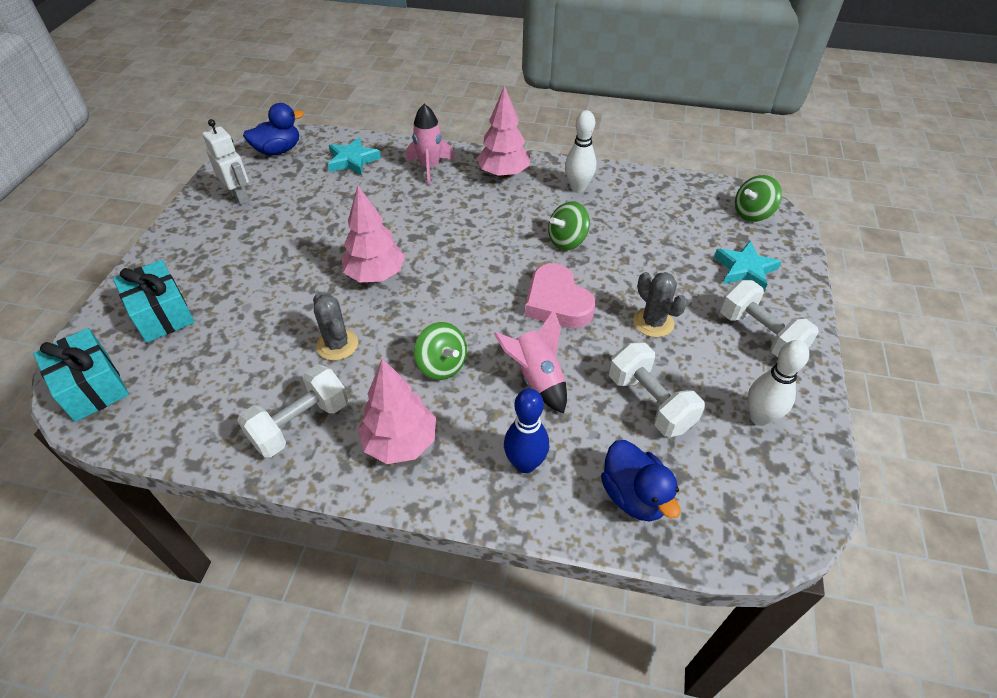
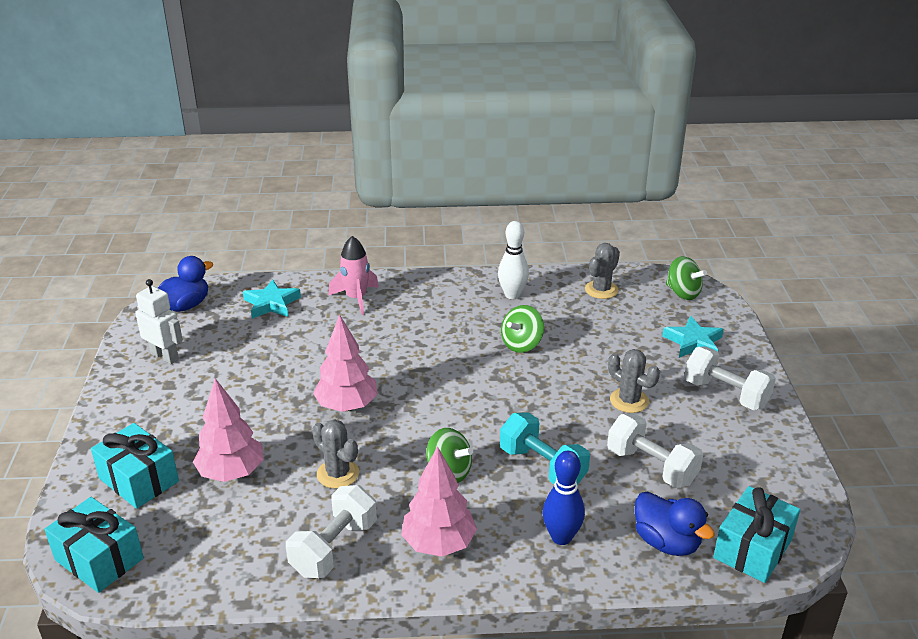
camera: 15 degrees left, 15 degrees down
(503, 174) = (434, 293): pink tree -> pink tree (231, 473)
(537, 378) = (542, 466): pink rocket -> turquoise dumbbell
(557, 302) = (534, 399): pink heart -> none
(668, 196) = (601, 290): none -> grey cactus
(727, 526) = (752, 549): none -> turquoise gift
(752, 213) = (683, 293): green spinning top -> green spinning top turned 90 degrees counterclockwise
(759, 417) = (749, 460): white bowling pin -> none

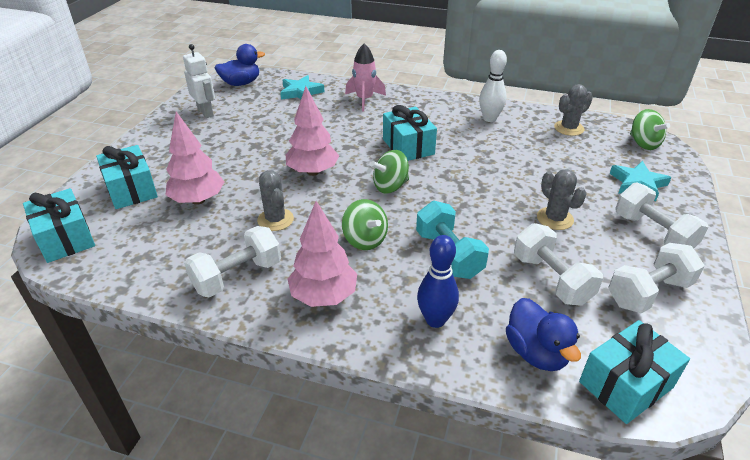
camera: 20 degrees right, 5 degrees up
(439, 350) = (408, 146): none -> turquoise gift
(521, 344) = (479, 155): green spinning top -> green spinning top (390, 186)
(742, 457) = (648, 293): none -> white dumbbell

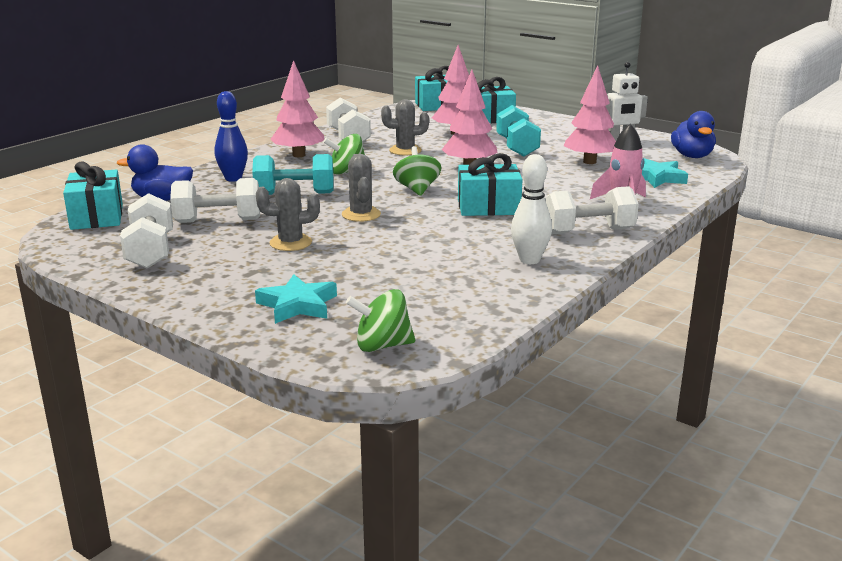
camera: 110 degrees right, 15 degrees down
(240, 157) = (517, 147): none -> turquoise dumbbell
(272, 119) = (589, 162): none -> pink tree
(569, 128) = (467, 304): grey cactus -> grey cactus (361, 214)
(653, 233) = (212, 281): white dumbbell -> white dumbbell (588, 231)

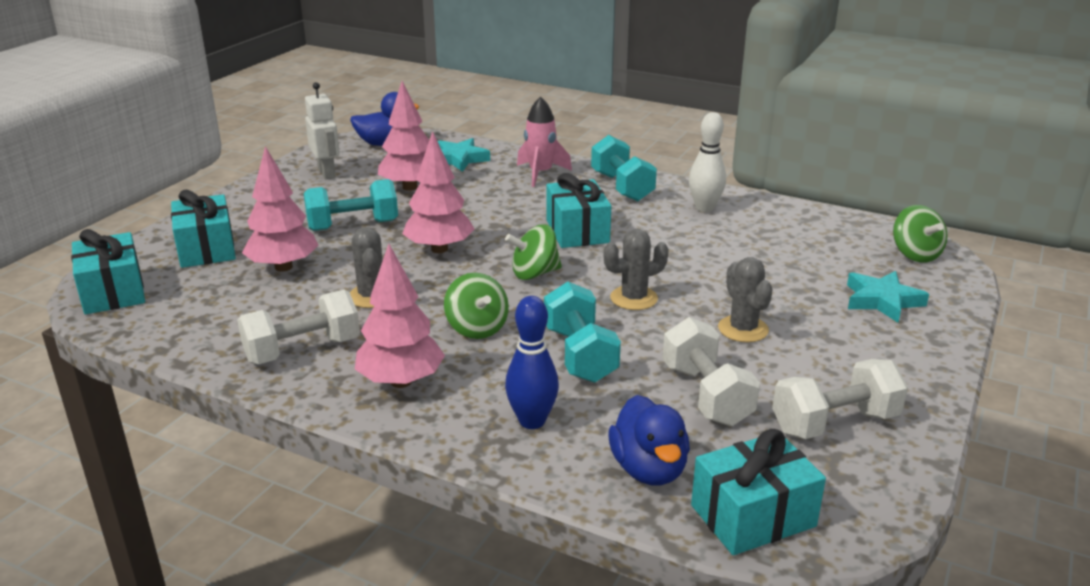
camera: 100 degrees left, 5 degrees up
(588, 231) = (622, 187): white dumbbell -> turquoise dumbbell

